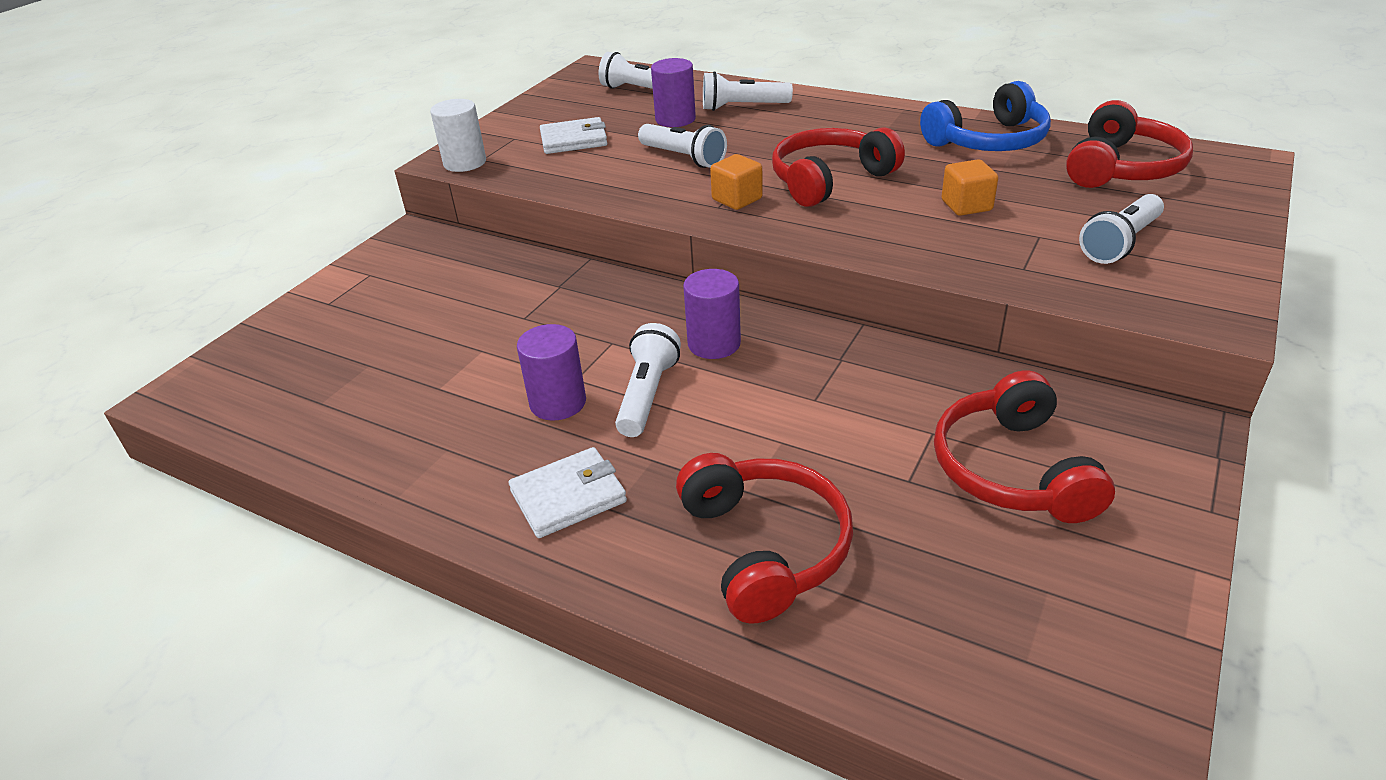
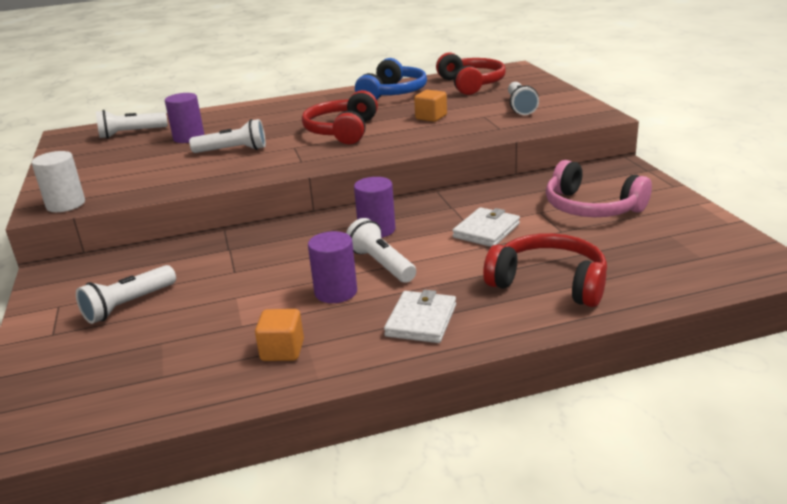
camera: 45 degrees left, 10 degrees down
(574, 140) = (133, 168): white wallet -> white wallet (486, 231)
(737, 199) = (306, 155): orange cube -> orange cube (282, 350)
(742, 107) = (223, 120): white flashlight -> white flashlight (128, 305)
(1012, 469) = (591, 208): red headphones -> pink headphones

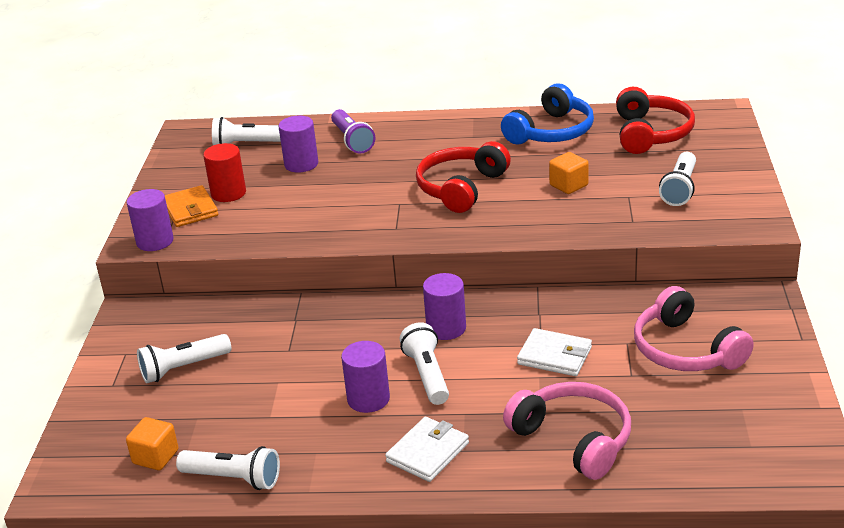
camera: 20 degrees right, 5 degrees up
(66, 204) = (155, 241): white cylinder -> purple cylinder
(94, 179) = (190, 209): none -> orange wallet
(128, 164) = (228, 193): none -> red cylinder
(227, 119) = (352, 140): none -> purple flashlight
(233, 150) = (336, 195): white flashlight -> white flashlight (233, 479)
(282, 350) = (292, 454): orange cube -> orange cube (155, 457)
(486, 231) = (554, 356): white wallet -> white wallet turned 60 degrees clockwise
(549, 283) = (574, 439): red headphones -> pink headphones

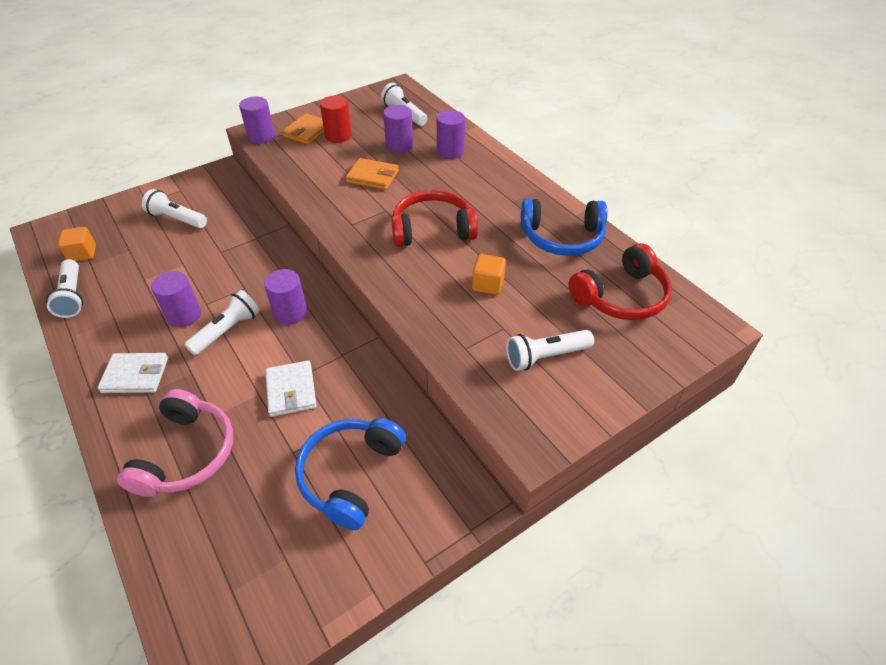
camera: 50 degrees right, 15 degrees up
(333, 194) = (372, 176): none -> orange wallet
(352, 140) = (450, 151): purple flashlight -> purple cylinder
(685, 350) = (350, 474): pink headphones -> blue headphones

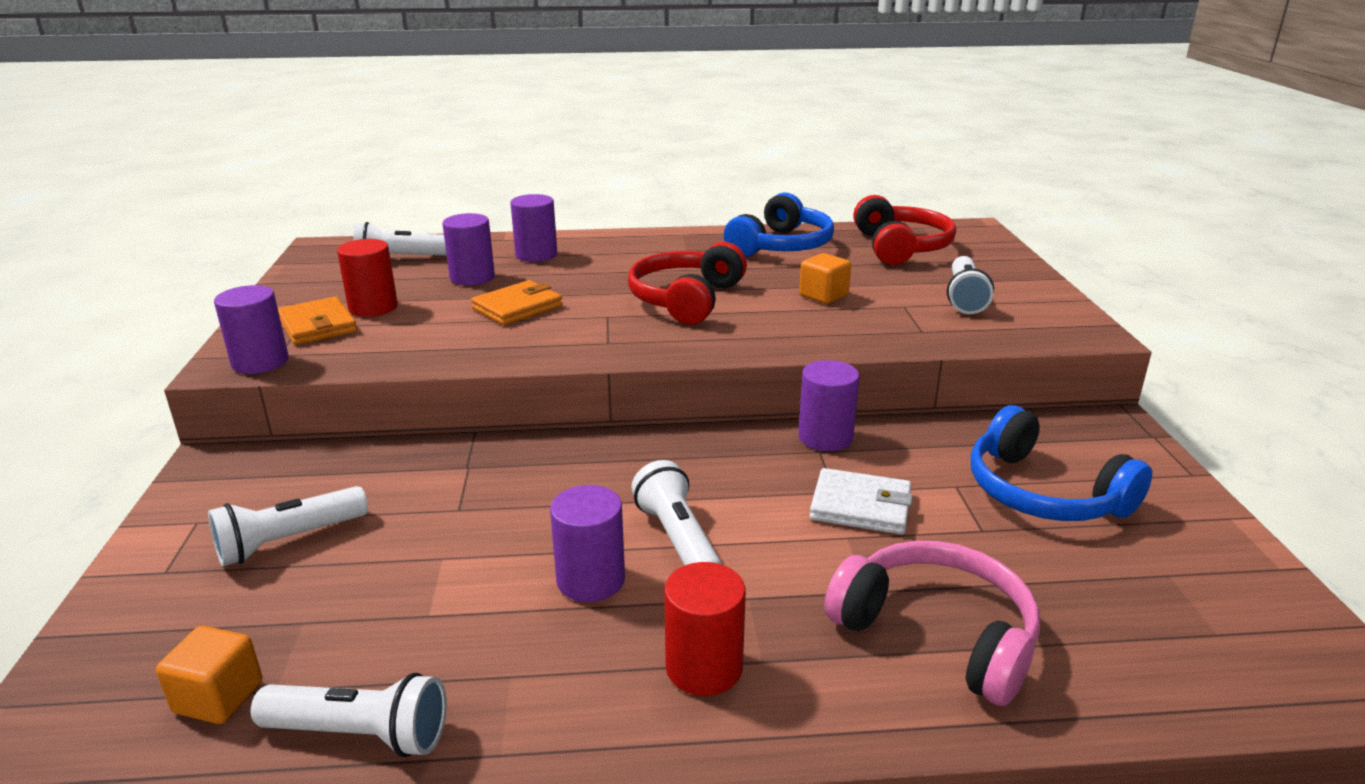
camera: 60 degrees left, 20 degrees down
(135, 375) = (704, 667): white wallet -> red cylinder
(290, 313) = (692, 473): purple cylinder -> purple cylinder (825, 437)

